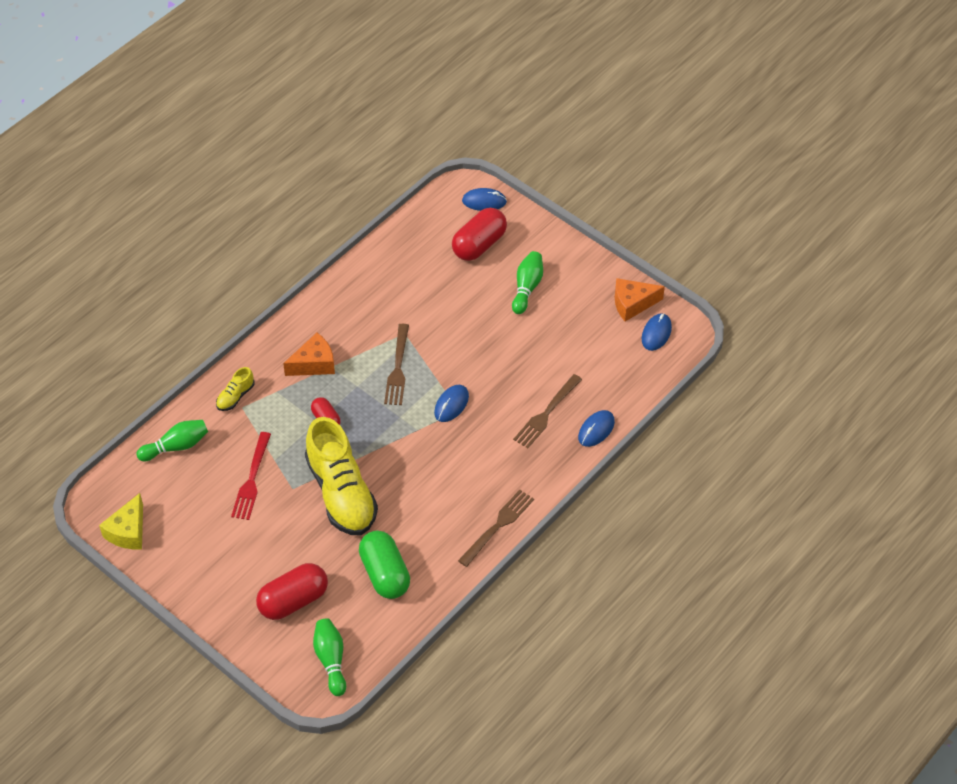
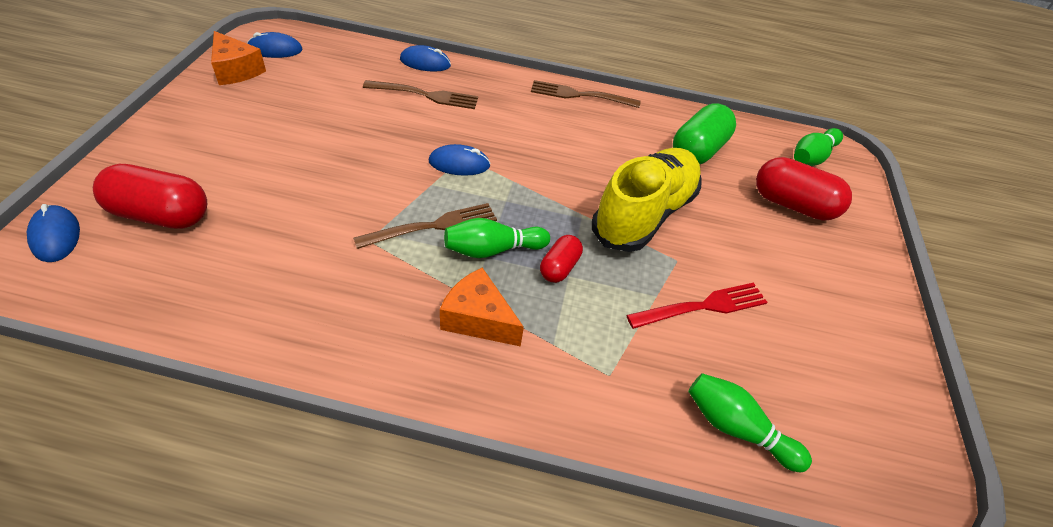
camera: 125 degrees left, 5 degrees down
(128, 531) = (898, 413): yellow cheese -> none
(235, 396) = (598, 393): yellow shoe -> none
(527, 288) = (237, 150): green bowling pin -> green bowling pin (493, 250)

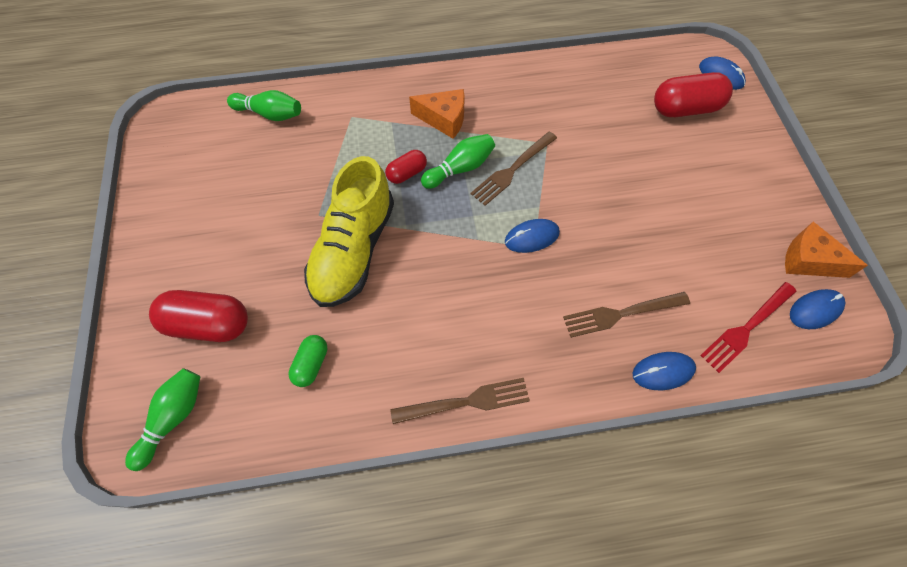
camera: 165 degrees right, 15 degrees up
(559, 267) = (407, 173): red capsule -> red capsule turned 45 degrees clockwise
(697, 150) = (311, 364): green capsule -> green capsule, size x0.56
(702, 306) = (295, 182): red fork -> red fork (747, 328)

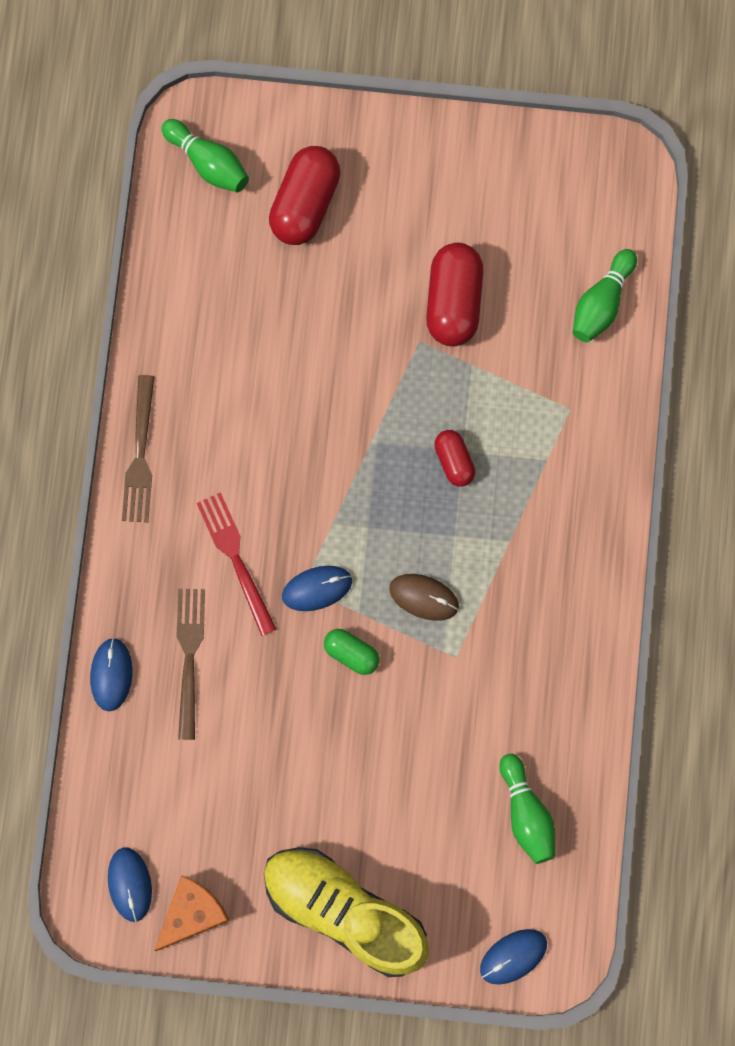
camera: 105 degrees right, 15 degrees up
(311, 364) = (227, 305): green capsule -> green capsule (351, 653)
(353, 250) = (357, 374): yellow shoe -> yellow shoe (344, 911)
(444, 119) = (532, 531): orange cheese -> none
(460, 168) = (443, 530): green bowling pin -> green bowling pin (526, 813)
(512, 170) = (424, 597): brown fork -> brown mouse
(531, 237) = (317, 588): blue mouse -> blue mouse turned 75 degrees clockwise
(685, 109) = (465, 873): red capsule -> red capsule (454, 301)
(747, 328) = (132, 792): red fork -> red fork (236, 559)

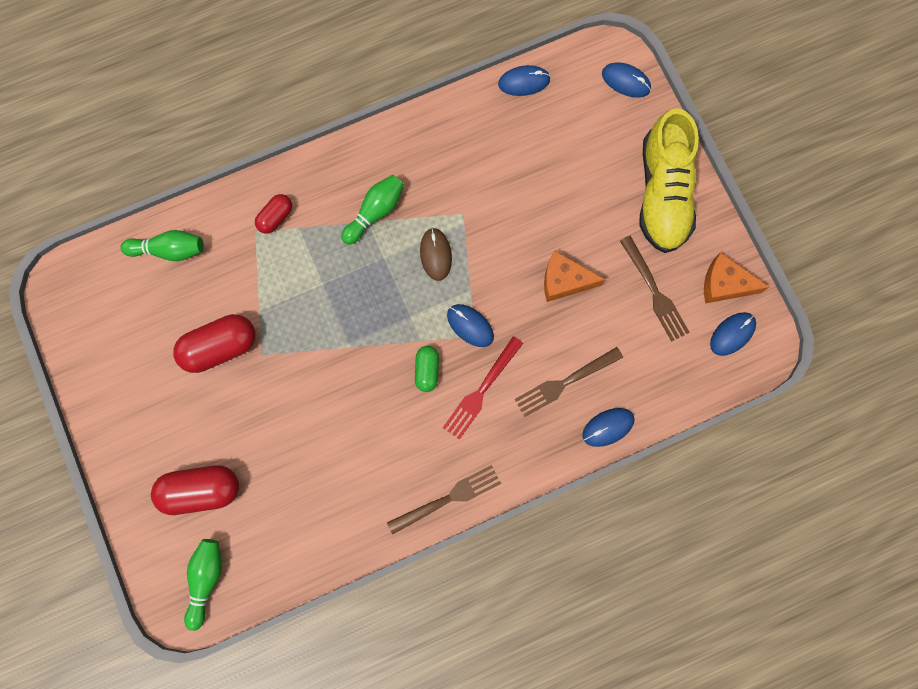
camera: 120 degrees left, 0 degrees up
(232, 825) = (654, 292): none -> brown fork
(306, 727) = (564, 281): none -> orange cheese
(351, 653) = (499, 279): green capsule -> green capsule (427, 370)
(454, 461) = (333, 285): red capsule -> red capsule (275, 217)
(526, 813) = (535, 119): green bowling pin -> green bowling pin (375, 212)
(583, 828) = (524, 82): none -> blue mouse

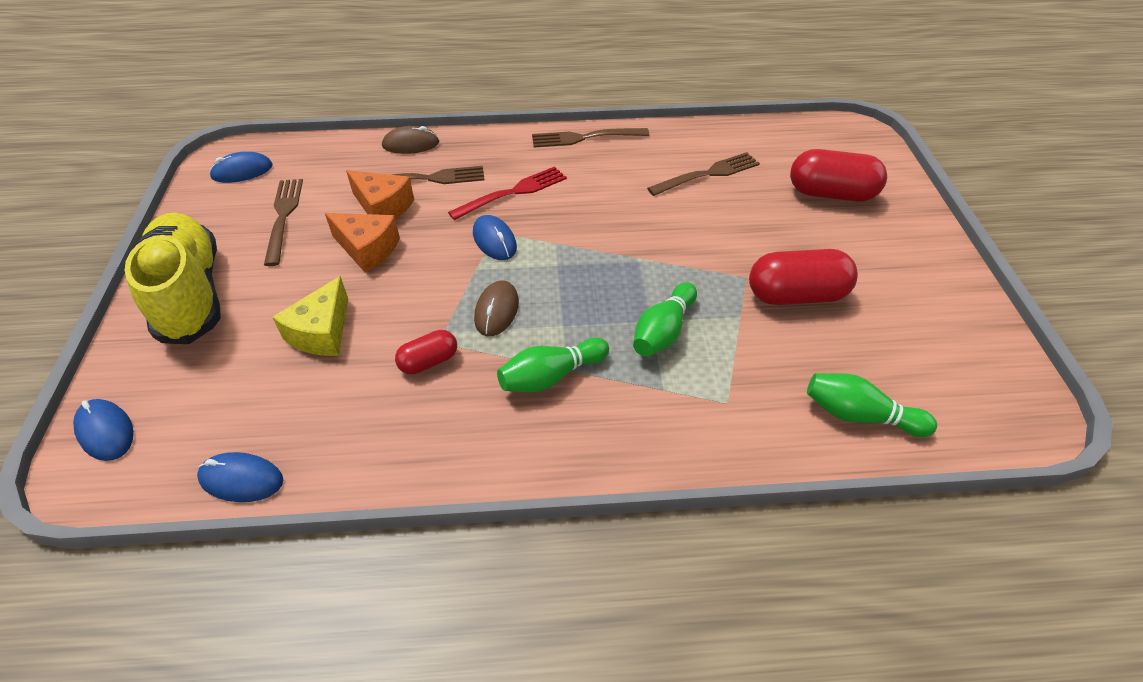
camera: 160 degrees left, 30 degrees down
(206, 579) = (831, 142): green bowling pin -> green bowling pin (663, 331)
(275, 217) = (693, 411): red capsule -> red capsule (429, 362)
(317, 480) = (707, 174): none -> brown fork
(427, 370) = (560, 219): green capsule -> none
(546, 194) = (322, 332): none -> yellow cheese
(608, 427) = (411, 144): blue mouse -> brown mouse
(663, 193) = (190, 294): yellow shoe -> yellow shoe turned 45 degrees counterclockwise
(724, 284) = (211, 205): orange cheese -> orange cheese (383, 207)

